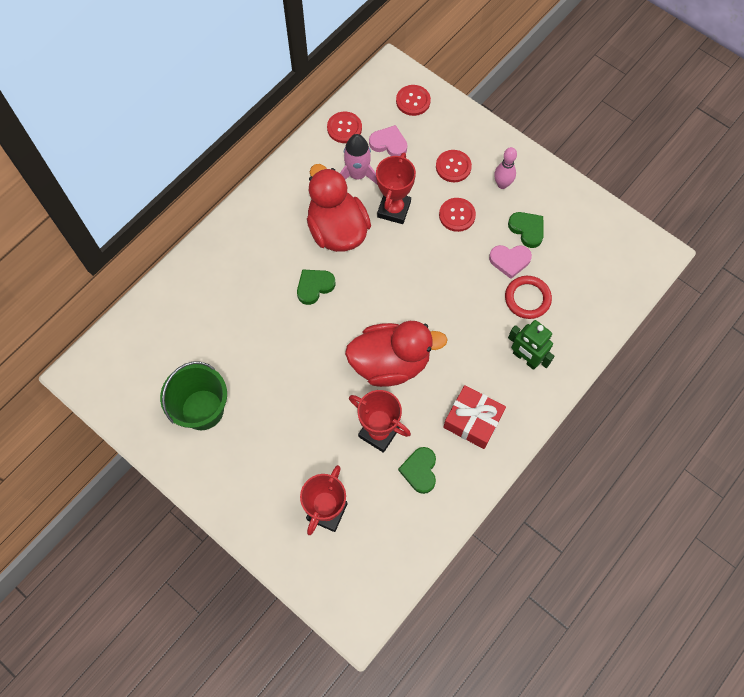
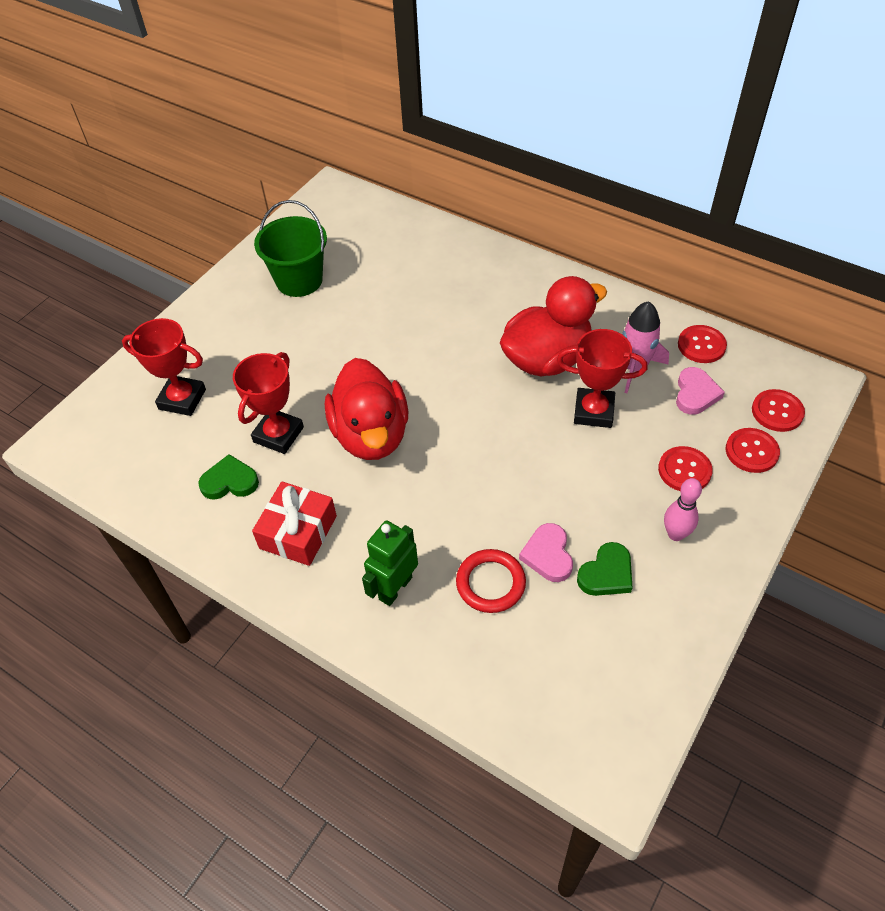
camera: 85 degrees right, 15 degrees down
(314, 286) = (463, 349): green heart -> none
(457, 215) = (605, 483): red button -> red button (751, 451)

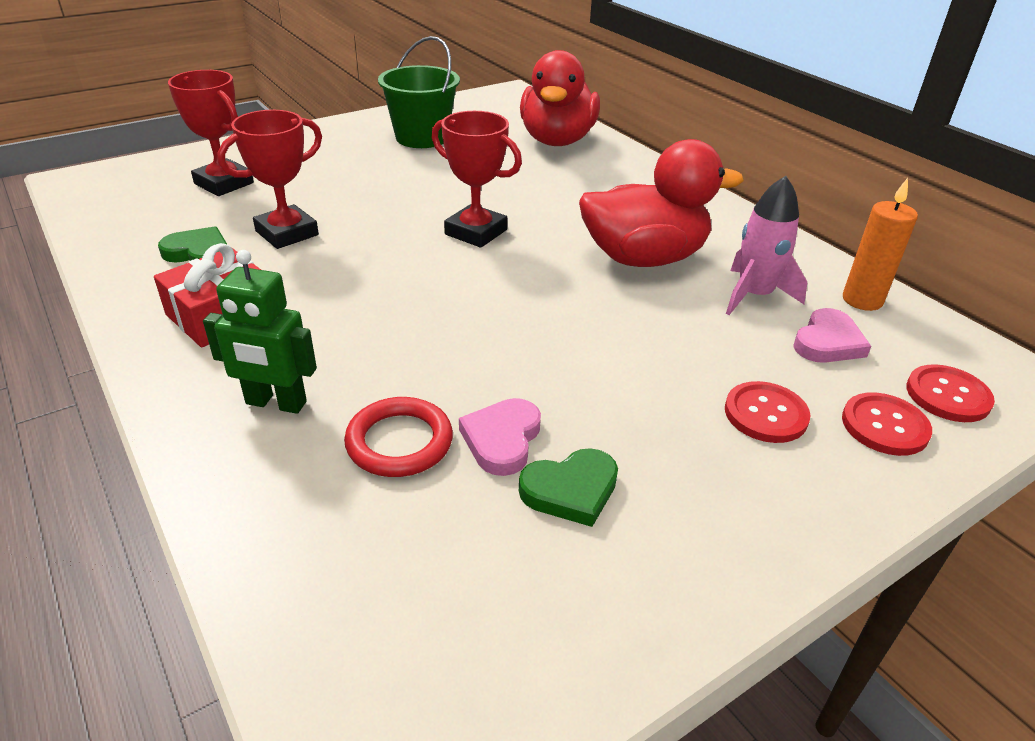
camera: 20 degrees right, 15 degrees down
(371, 435) = (383, 261): red duck -> red duck (557, 140)
(395, 588) = (276, 403): green robot -> green robot turned 135 degrees counterclockwise
(593, 411) = (672, 318): red trophy -> red trophy (476, 232)
(675, 534) = (708, 481): pink bowling pin -> none
(701, 345) = (862, 300): red button -> orange candle

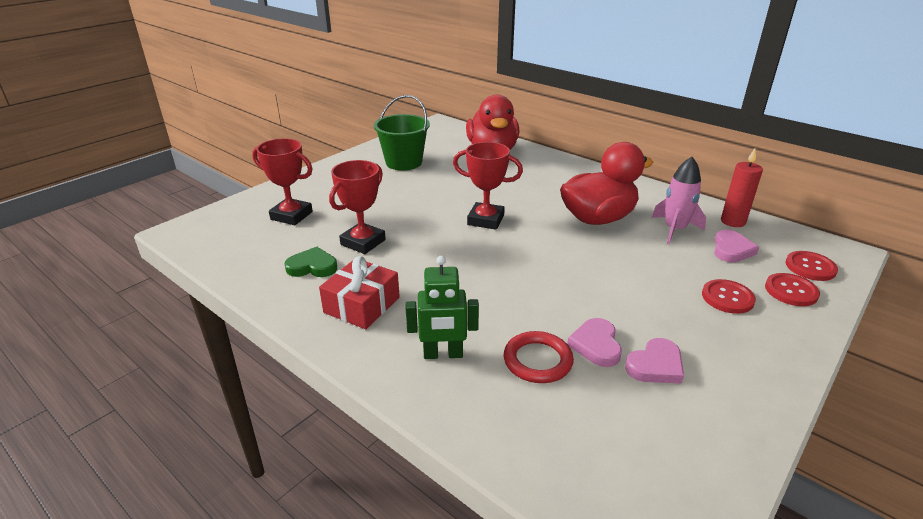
camera: 15 degrees left, 5 degrees down
(570, 490) = (655, 365): green heart -> pink heart
(862, 300) = (733, 221): orange candle -> red candle

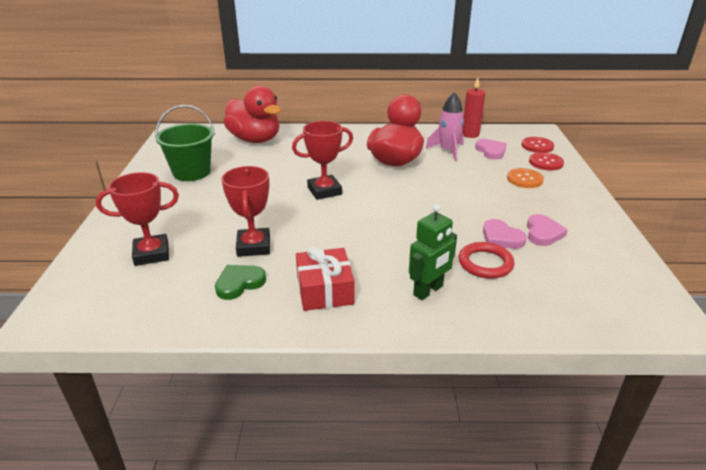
camera: 40 degrees left, 0 degrees up
(727, 298) = (524, 179): red button -> orange button

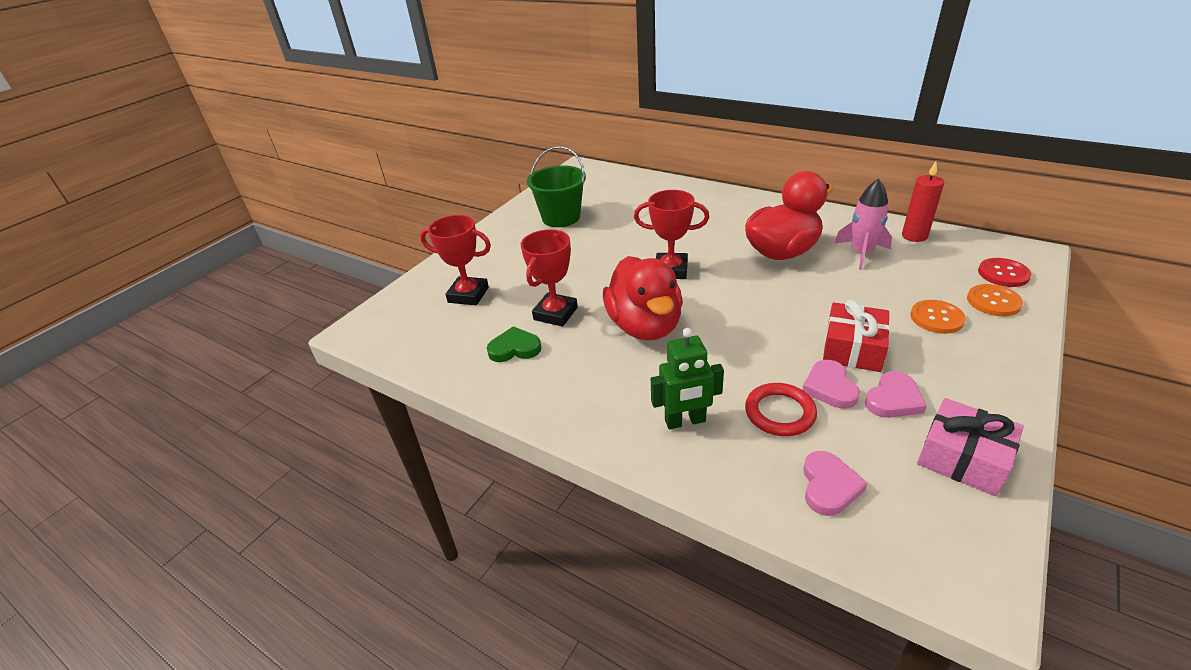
camera: 35 degrees right, 5 degrees up
(255, 139) = (648, 192): red duck -> red duck (645, 326)
(324, 290) = (583, 382): red gift -> red gift (852, 348)
(491, 151) = (923, 266): pink heart -> pink heart (829, 486)
(546, 162) = (993, 302): red button -> orange button
(607, 254) = (963, 458): none -> pink gift

